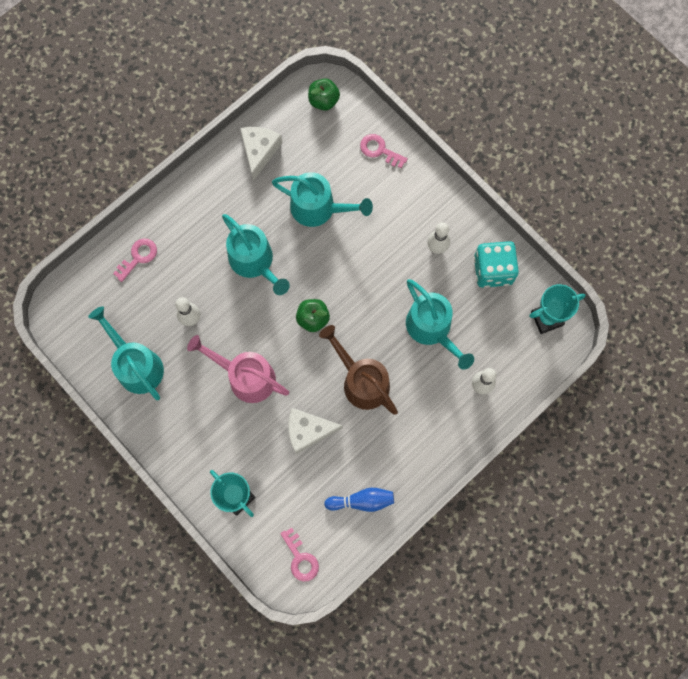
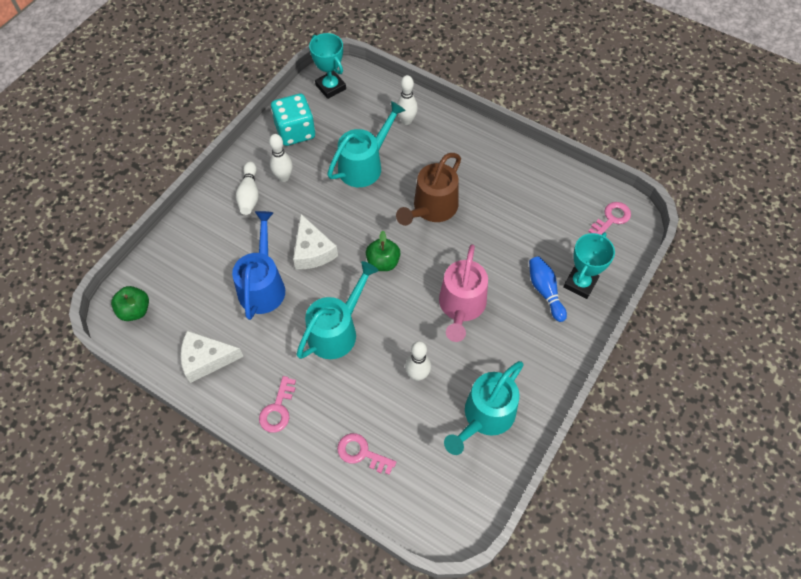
camera: 105 degrees left, 15 degrees down
(308, 431) = (495, 240): white cheese -> white cheese (312, 251)
(319, 208) = (263, 285): turquoise watering can -> blue watering can
(362, 501) = (541, 184): blue bowling pin -> blue bowling pin (545, 291)
(379, 150) = (187, 246): pink key -> pink key (278, 409)
(424, 213) = (249, 194): none -> white bowling pin

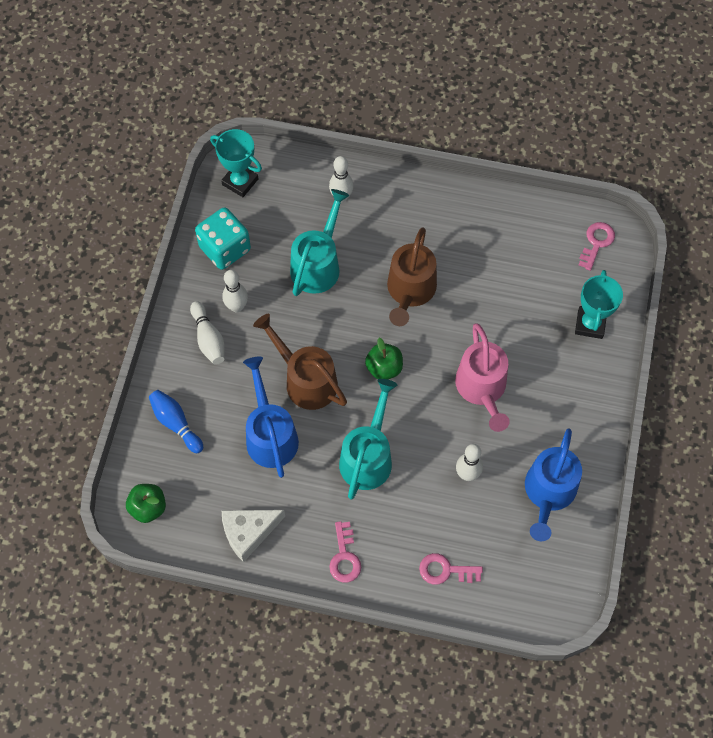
camera: 20 degrees left, 5 degrees up
(312, 251) = (305, 380): white cheese -> brown watering can
(485, 417) = (548, 493): turquoise watering can -> blue watering can
(545, 291) = (558, 344): blue bowling pin -> blue bowling pin (176, 423)

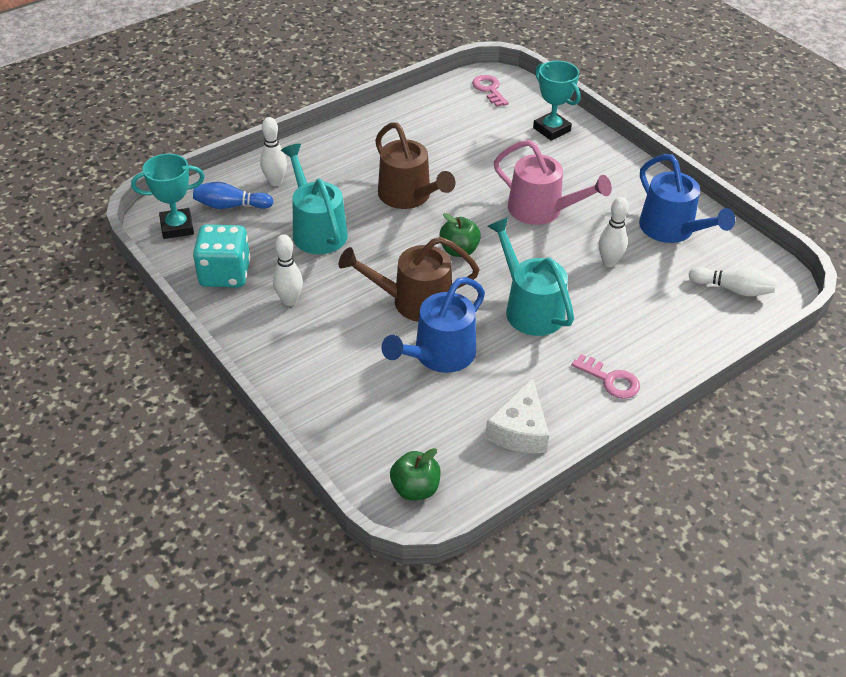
camera: 50 degrees left, 20 degrees down
(176, 423) = (352, 412): blue bowling pin -> blue bowling pin (230, 206)
(208, 339) = (296, 337): white bowling pin -> white bowling pin (733, 289)
(270, 434) = (438, 355): blue watering can -> blue watering can turned 75 degrees counterclockwise
(445, 570) = (684, 326): pink key -> none

